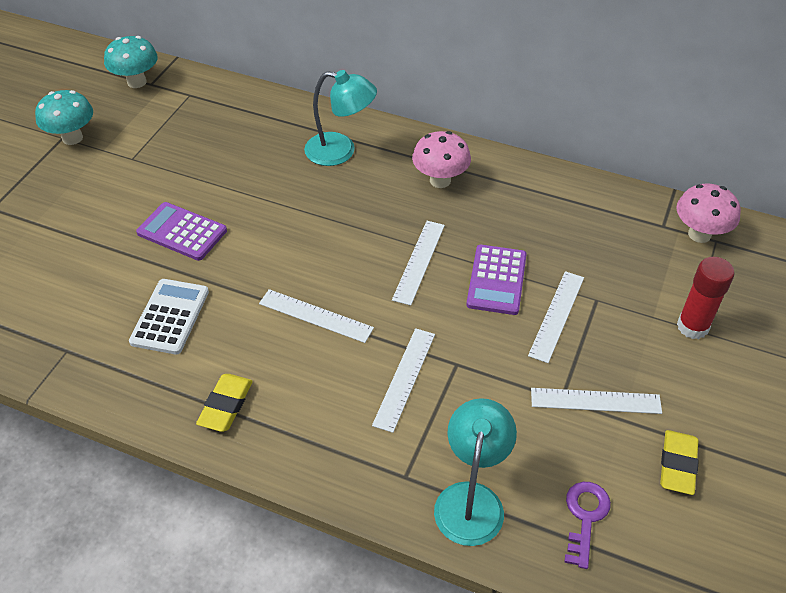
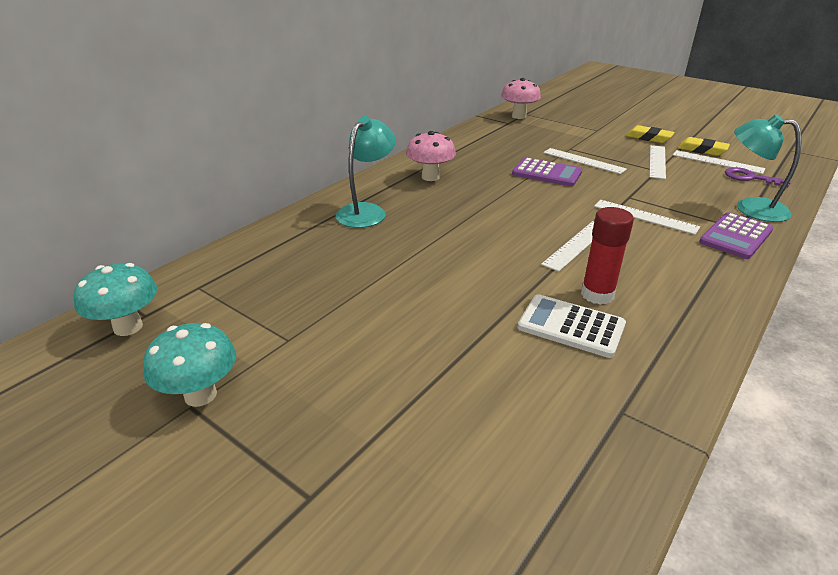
camera: 75 degrees left, 15 degrees down
(182, 232) = (441, 309): purple calculator -> purple calculator (736, 236)
(226, 405) = (687, 300): yellow eraser -> yellow eraser (649, 138)
(418, 261) = (521, 196): white ruler -> white ruler (717, 162)
(692, 326) = (595, 130): red glue stick -> red glue stick (597, 294)

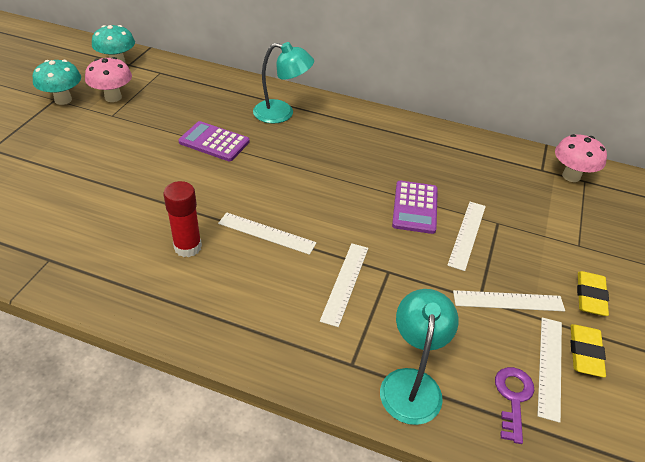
camera: 70 degrees right, 10 degrees up
(430, 177) = (362, 135): pink mushroom -> pink mushroom (113, 97)
(571, 326) = (141, 233): white calculator -> none
(736, 236) = (329, 358): purple calculator -> purple calculator (214, 142)

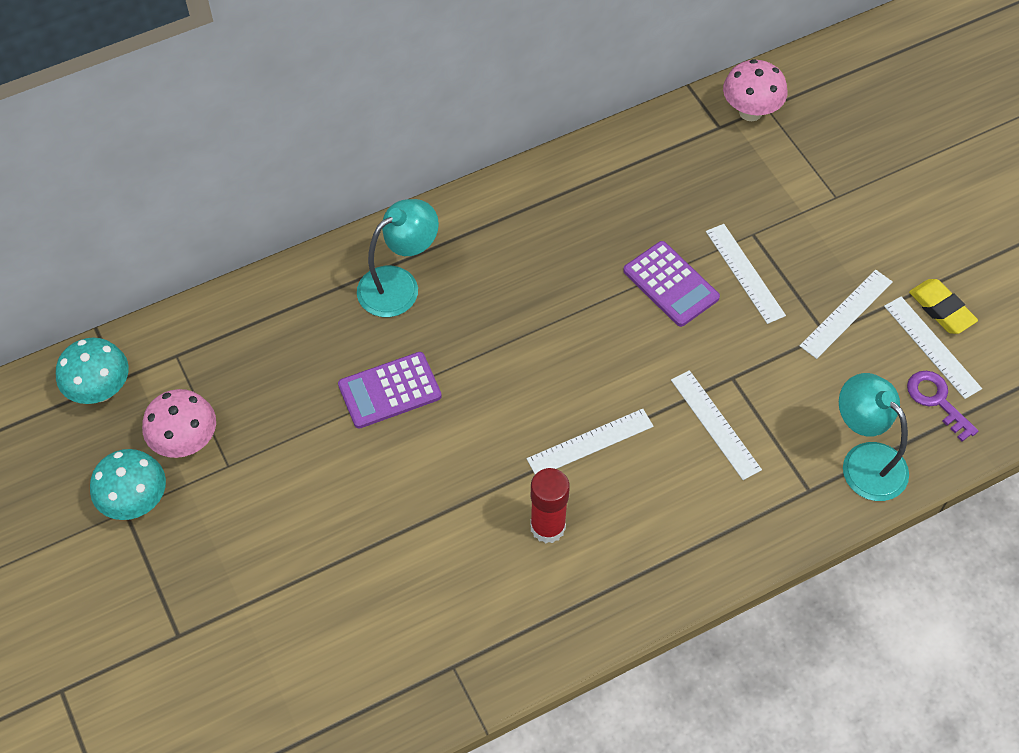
camera: 45 degrees left, 15 degrees up
(590, 296) = (894, 247): yellow eraser -> none

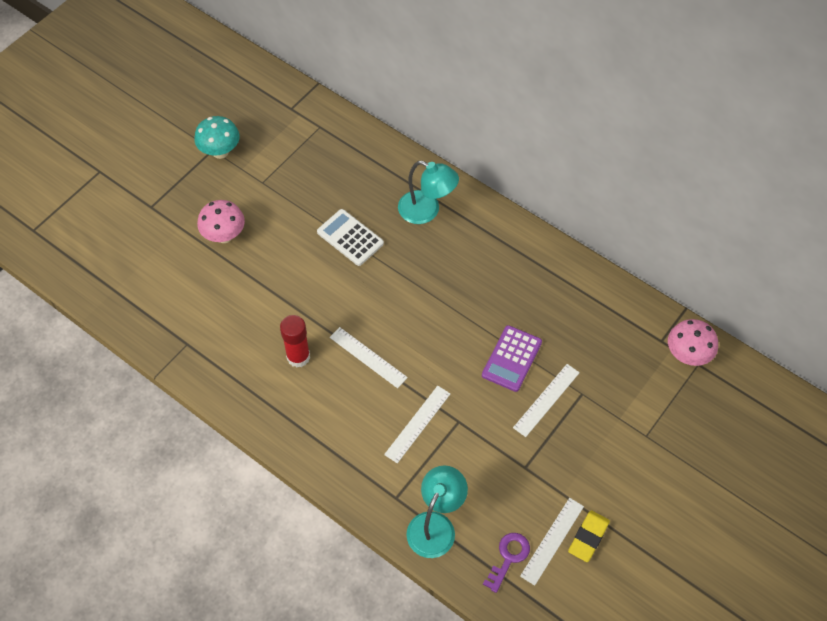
camera: 65 degrees right, 0 degrees up
(101, 390) = (280, 104): turquoise mushroom -> none
(186, 442) = (267, 157): pink mushroom -> pink mushroom (224, 236)
(389, 391) = (350, 238): purple calculator -> white calculator
(846, 313) = (549, 475): white ruler -> none

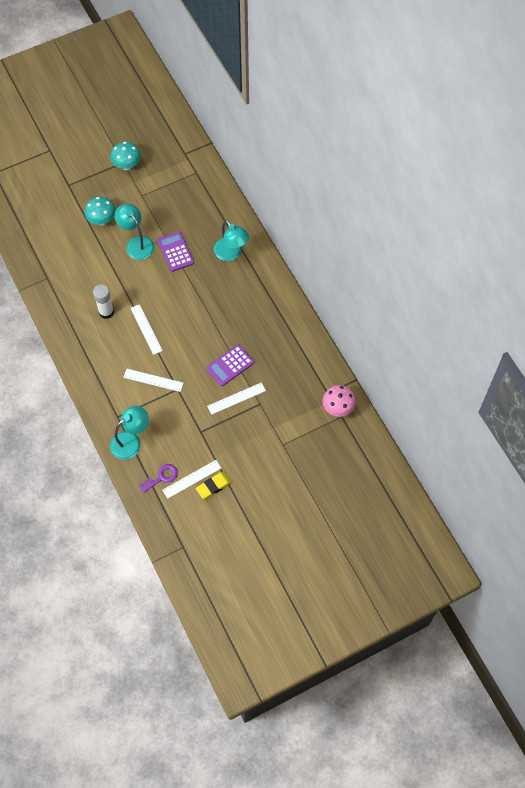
camera: 25 degrees right, 5 degrees up
(224, 236) = (102, 220): pink mushroom -> turquoise mushroom
(290, 247) = (137, 243): none -> turquoise lamp
(298, 357) = (106, 312): red glue stick -> white glue stick
(350, 238) = (175, 252): white calculator -> purple calculator
(418, 424) = (153, 380): white ruler -> white ruler turned 45 degrees clockwise

